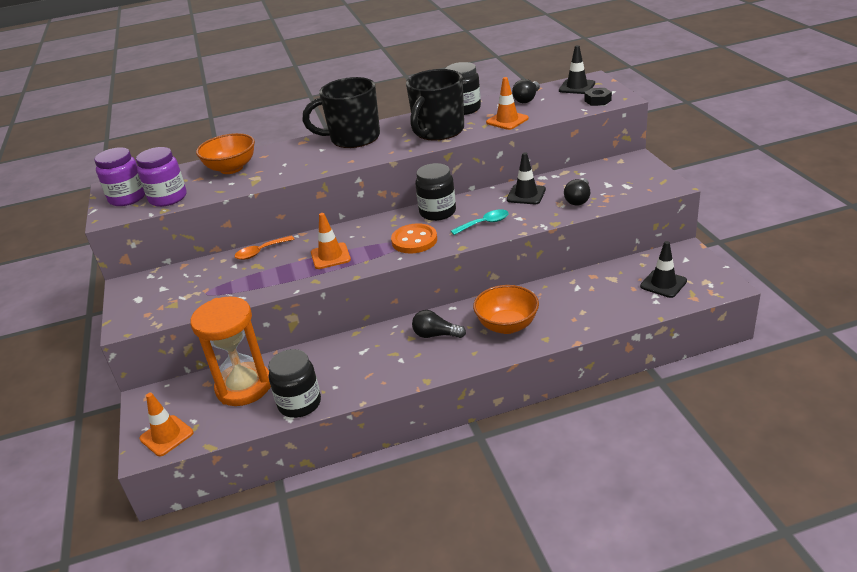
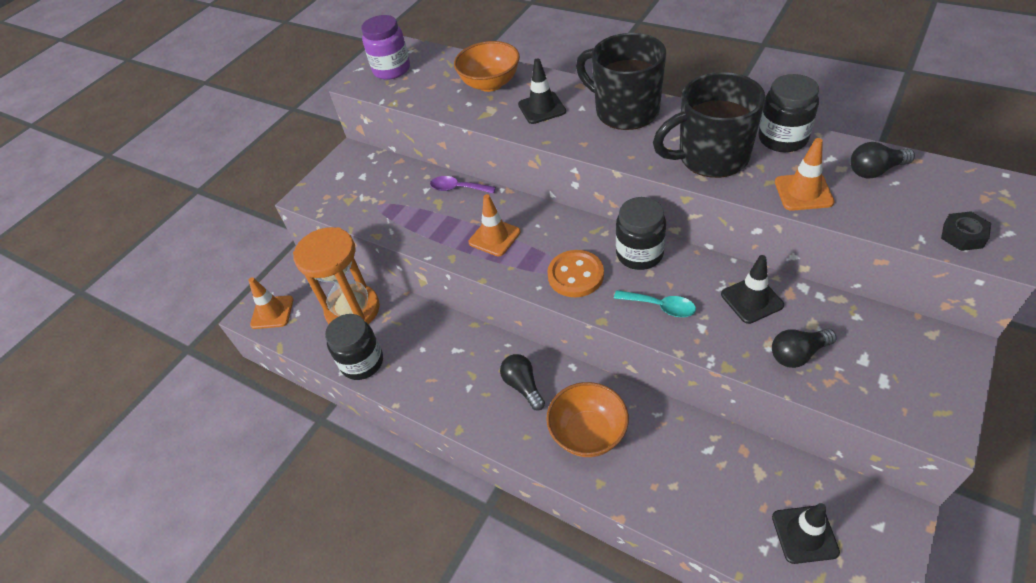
camera: 50 degrees right, 15 degrees up
(168, 198) = (411, 90): purple jar -> none
(260, 252) = (458, 188): orange spoon -> purple spoon
(577, 87) = (969, 191): black traffic cone -> black traffic cone (542, 108)

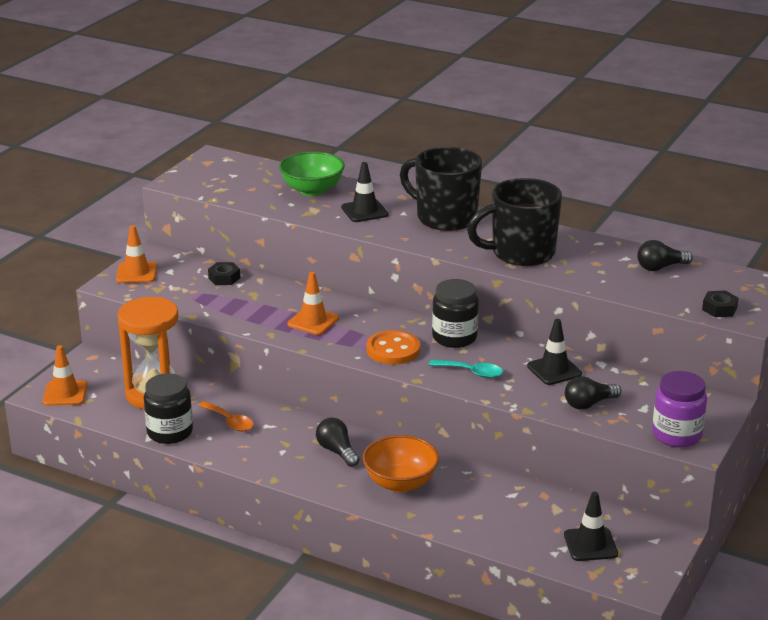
camera: 10 degrees left, 20 degrees down
(391, 69) = (207, 173): purple jar -> purple jar (676, 435)
(412, 182) = (224, 278): none -> black nut
(420, 345) = (230, 421): none -> orange spoon
(458, 188) = (273, 284): purple spoon -> none
(490, 84) = (312, 190): orange bowl -> green bowl
(782, 139) = (586, 243): black jar -> none
(803, 192) = (597, 278): orange traffic cone -> orange traffic cone (136, 273)

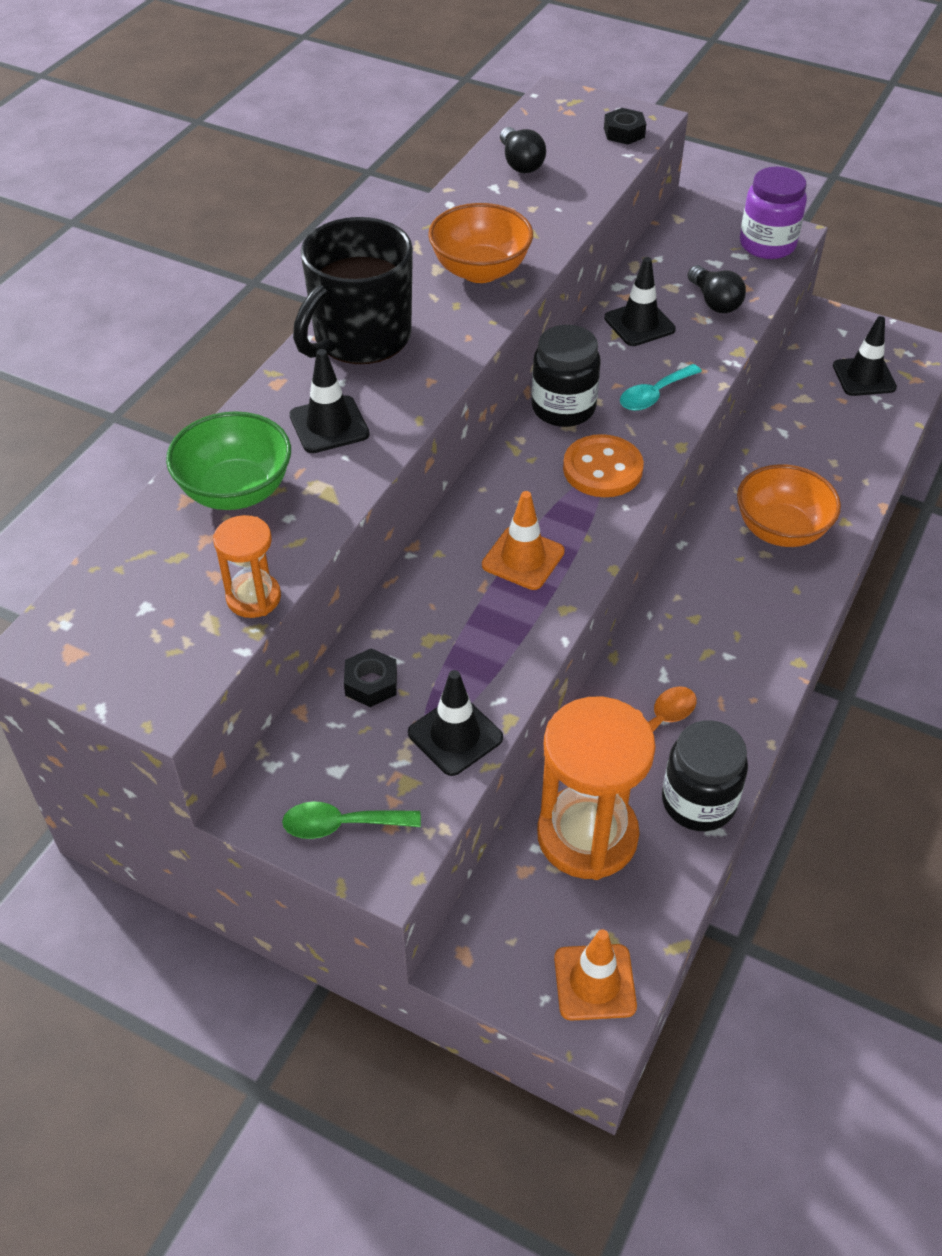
camera: 90 degrees left, 20 degrees up
(136, 273) = (341, 825): orange traffic cone -> green spoon
(184, 301) = (455, 735): none -> black traffic cone
(234, 198) = (253, 598): none -> orange hourglass
(337, 451) = (719, 594): black light bulb -> none
(471, 372) = (654, 395): turquoise spoon -> turquoise spoon turned 150 degrees counterclockwise
(521, 253) = (480, 270): black mug -> orange bowl

